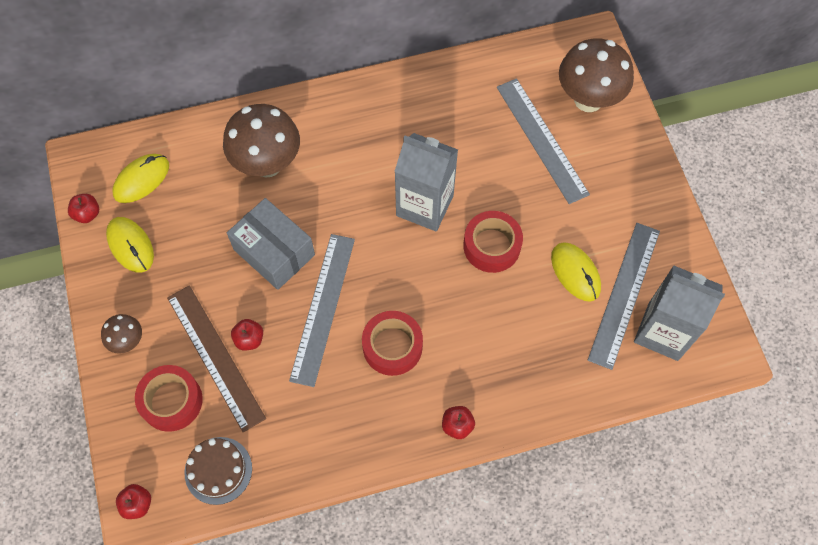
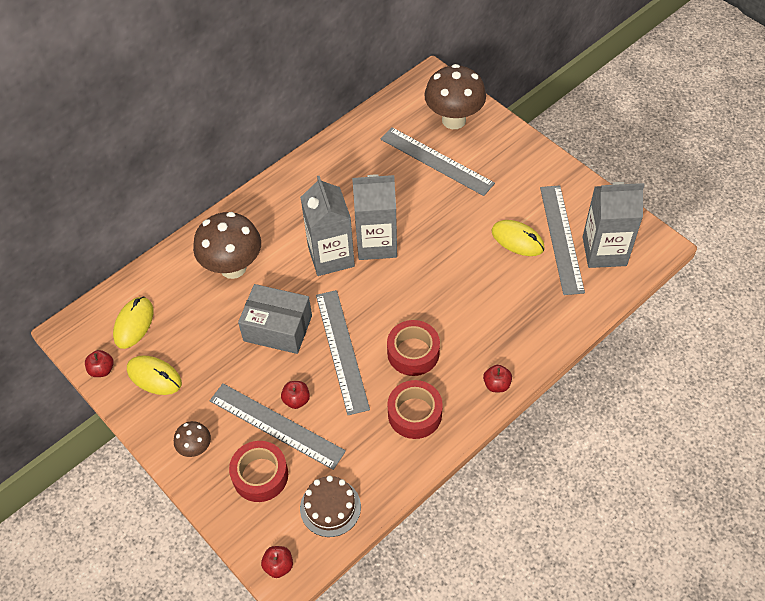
camera: 25 degrees left, 10 degrees down
(215, 357) = (276, 425): brown ruler -> grey ruler
(370, 198) = (331, 256): none -> grey carton
(491, 246) = (445, 249): red tape -> red tape (414, 414)

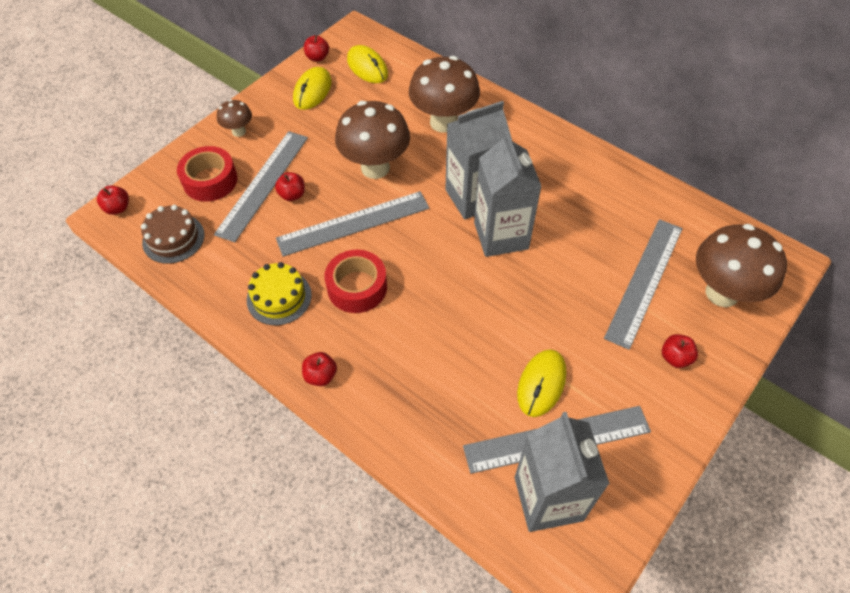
camera: 80 degrees right, 0 degrees up
(134, 324) = (367, 67): yellow mouse -> yellow mouse turned 45 degrees clockwise
(278, 328) = (375, 168): grey box -> brown mushroom
(414, 414) = (279, 297): red tape -> yellow cake
(504, 159) = (675, 358): none -> red apple

